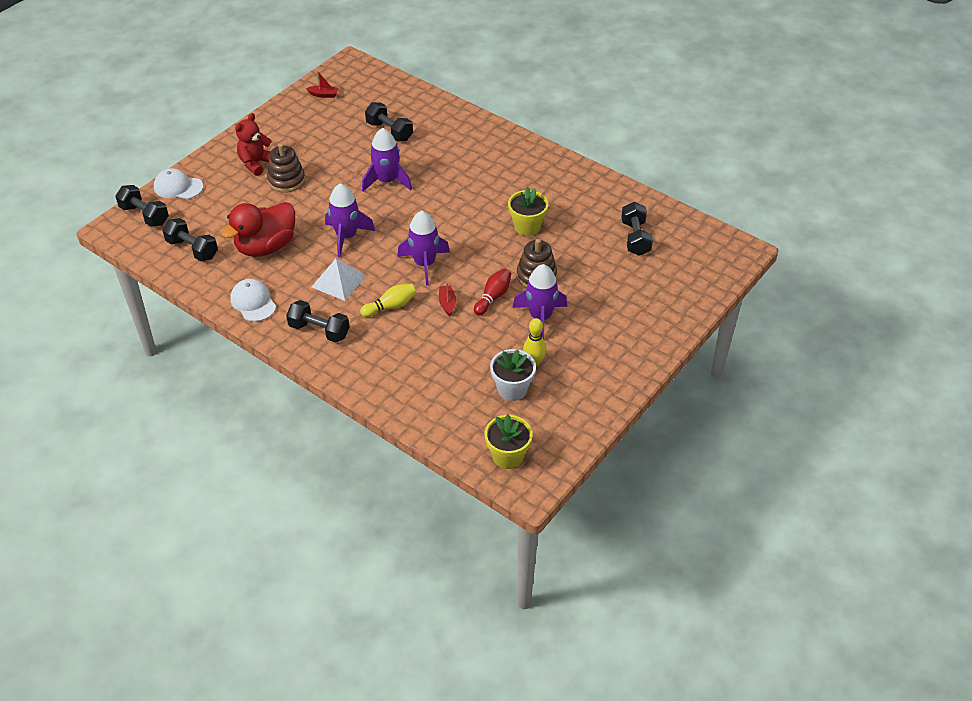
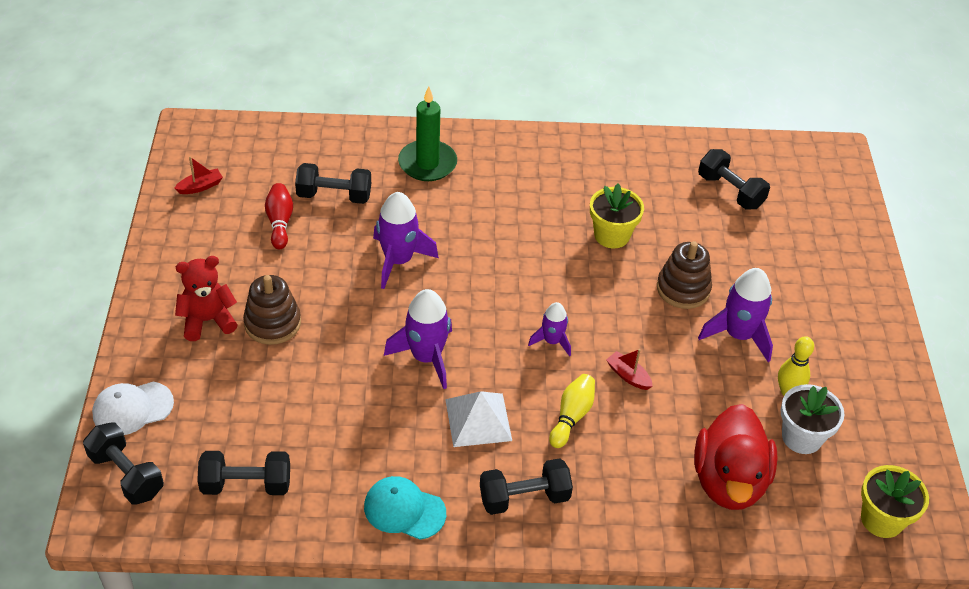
camera: 40 degrees left, 0 degrees up
(144, 215) = (126, 474): black dumbbell -> black dumbbell turned 45 degrees clockwise
(253, 302) = (404, 510): white cap -> turquoise cap
(256, 163) = (208, 321): red teddy bear -> red teddy bear turned 75 degrees clockwise
(266, 247) = (341, 426): red duck -> red duck (729, 481)
(424, 264) = (552, 341): purple rocket -> purple rocket, size x0.59
(462, 138) = (427, 163): none -> green candle
(493, 297) = (667, 339): red bowling pin -> red bowling pin (280, 223)

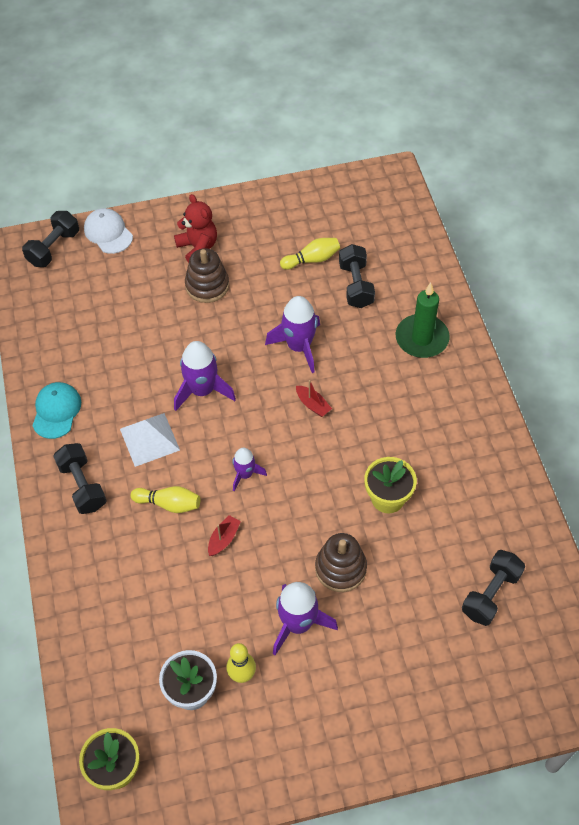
camera: 80 degrees right, 10 degrees up
(200, 186) = (332, 200): red boat -> red boat (313, 405)
(246, 484) = (59, 314): black dumbbell -> none
(280, 223) = (312, 259): red bowling pin -> yellow bowling pin
(729, 481) = (130, 635): red duck -> none

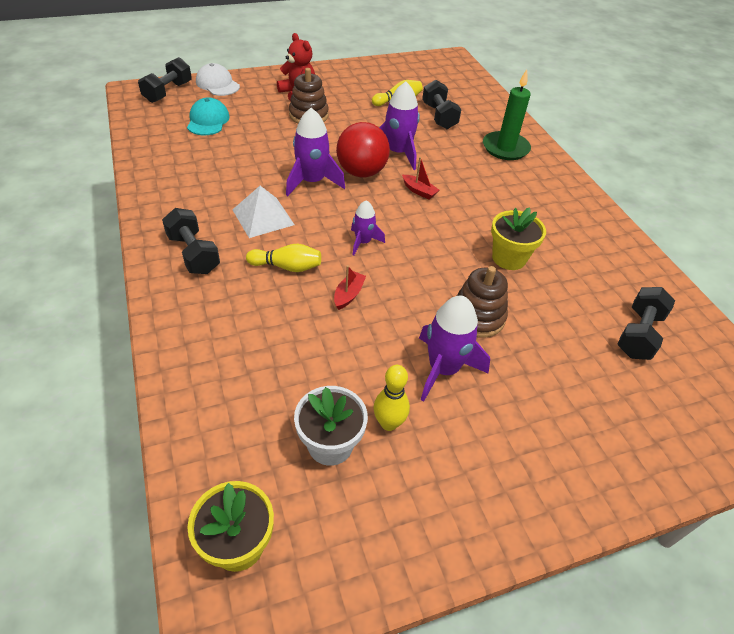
camera: 10 degrees left, 10 degrees down
(56, 411) = (167, 197): turquoise cap -> turquoise cap (208, 121)
(255, 376) = (361, 172): none -> red ball

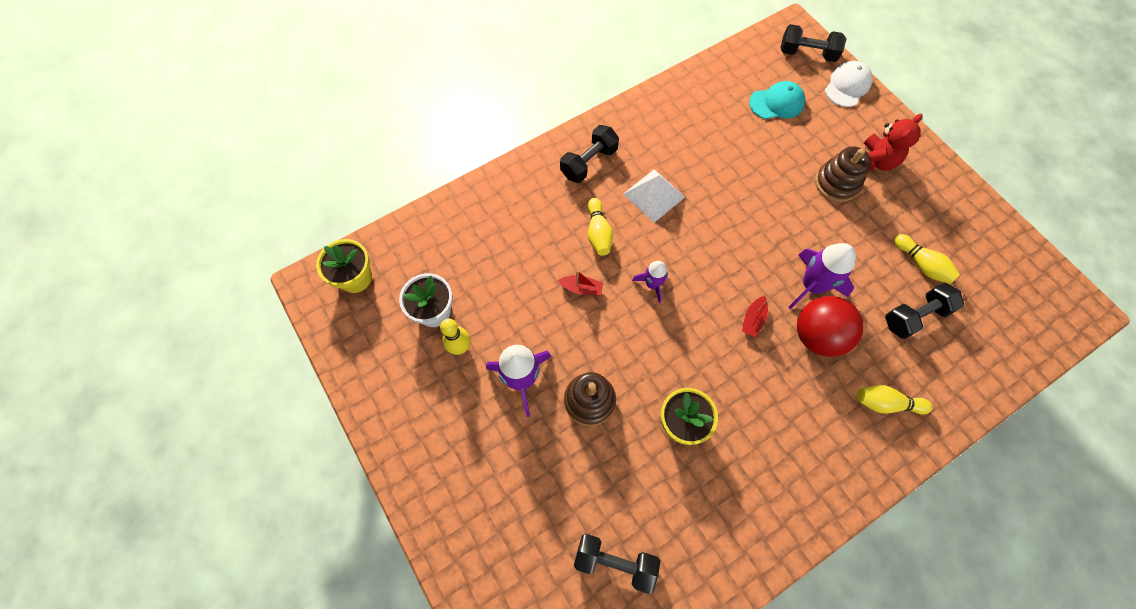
camera: 80 degrees right, 20 degrees up
(312, 182) = (722, 219): purple rocket -> none
(361, 172) = (759, 258): red ball -> red ball (817, 335)
(505, 148) = (885, 403): green candle -> yellow bowling pin

